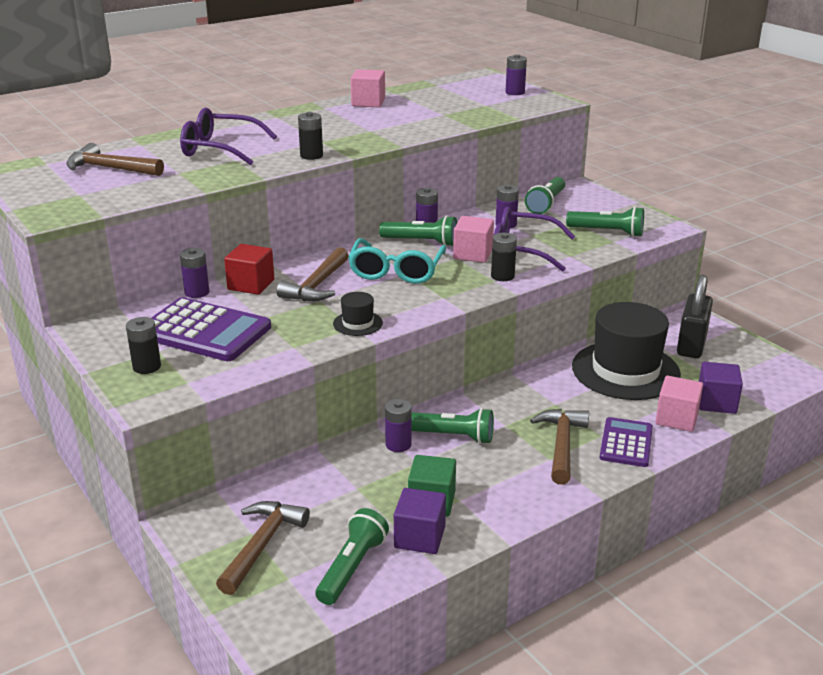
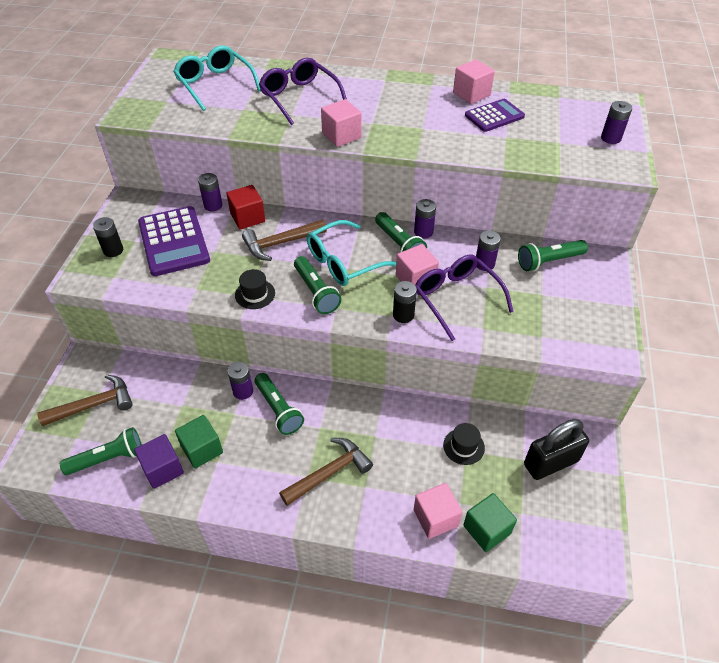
camera: 45 degrees right, 20 degrees up
(109, 168) = (215, 84): brown hammer -> turquoise glasses
(311, 156) = (341, 135): black battery -> pink cube
(607, 232) = (551, 323): green flashlight -> green flashlight (316, 292)
(625, 370) = (463, 446): black hat -> black hat, size x0.42
(626, 443) = (371, 507): purple calculator -> purple calculator (494, 116)
(716, 402) = (487, 529): purple cube -> green cube

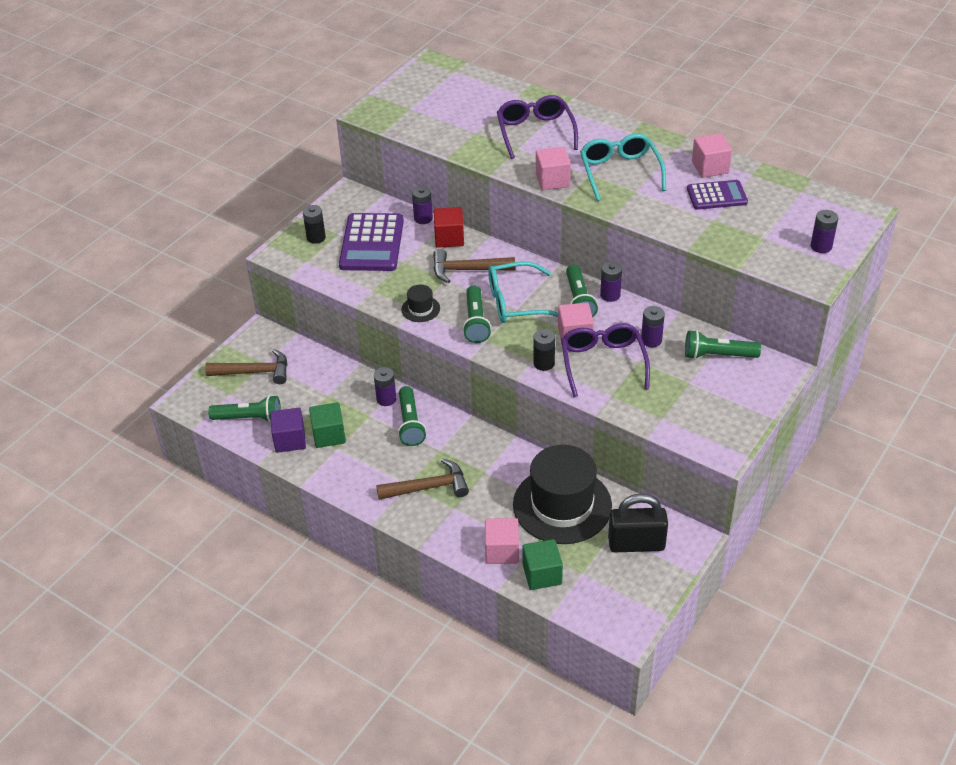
camera: 25 degrees right, 5 degrees down
(215, 84) = (463, 101): turquoise glasses -> turquoise glasses (620, 172)
(463, 446) = (562, 505): black hat -> black hat, size x2.38

